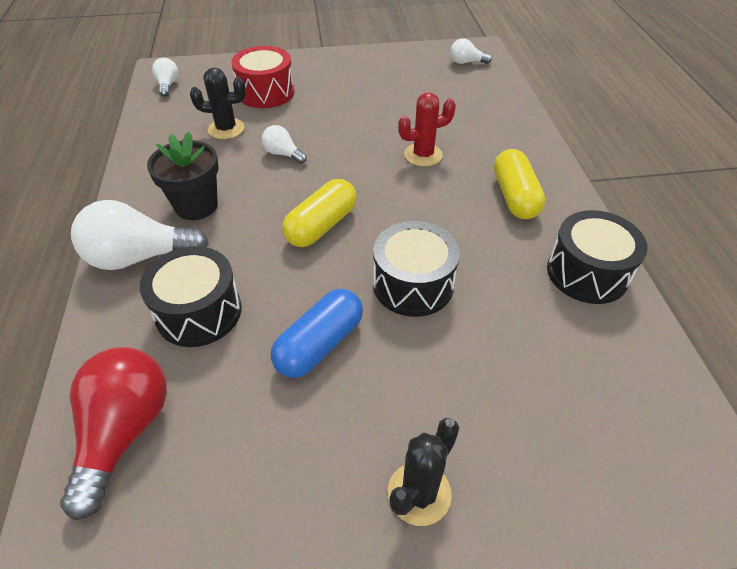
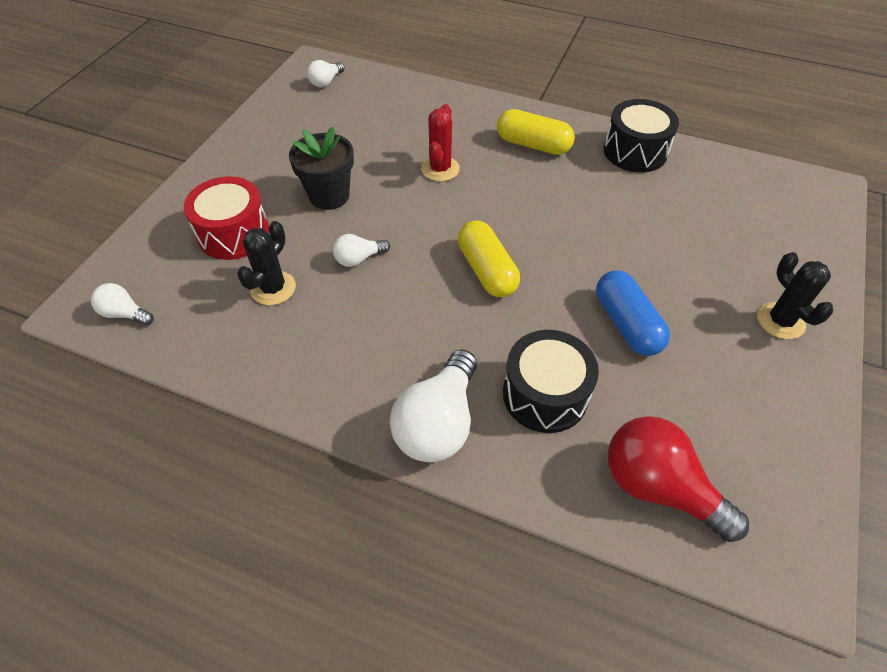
camera: 60 degrees left, 5 degrees up
(196, 206) = (389, 353): black flower pot -> black flower pot (329, 196)
(413, 284) = (593, 243): black drum -> none

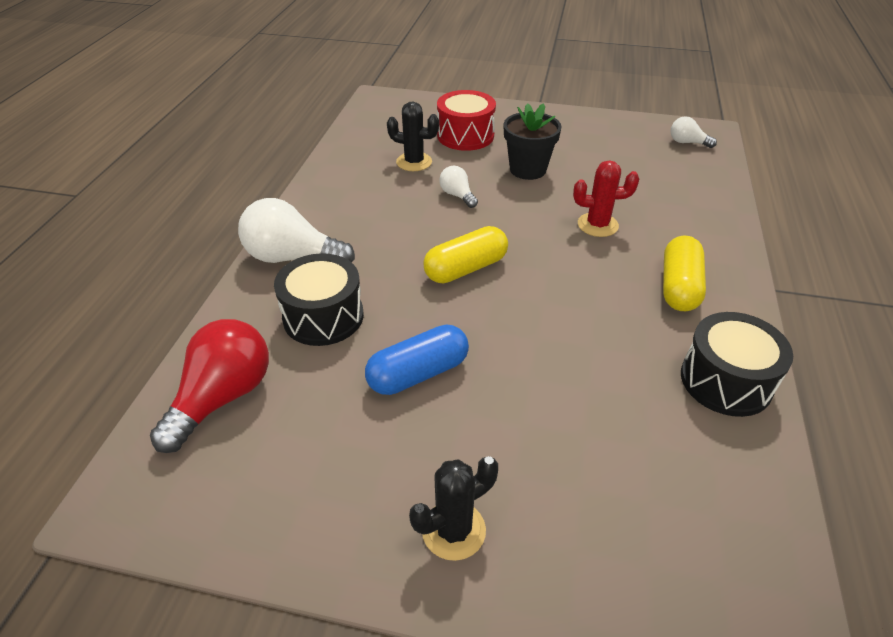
camera: 80 degrees right, 10 degrees down
(125, 313) = (377, 113): white light bulb -> none

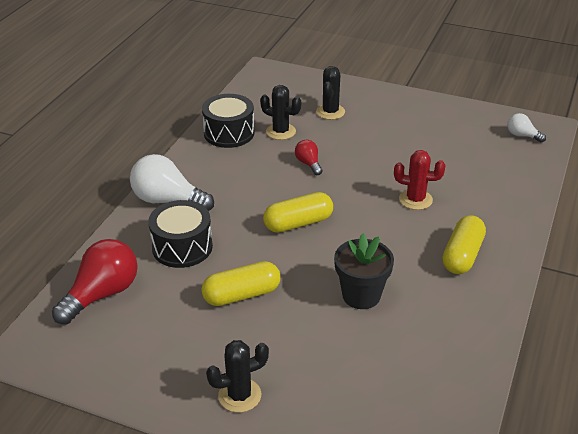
camera: 10 degrees right, 5 degrees down
(418, 373) = (242, 295): blue capsule -> yellow capsule
(457, 195) = (308, 164): white light bulb -> red light bulb
(465, 136) = (330, 112): red drum -> black cactus
(527, 169) = (373, 147): black flower pot -> black flower pot (361, 295)
(726, 381) = (469, 327): black drum -> black drum (229, 133)

